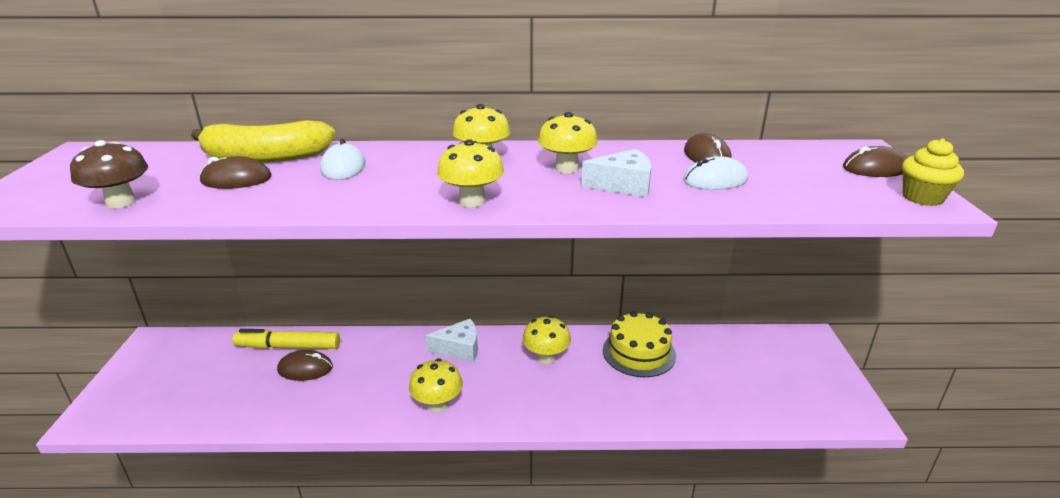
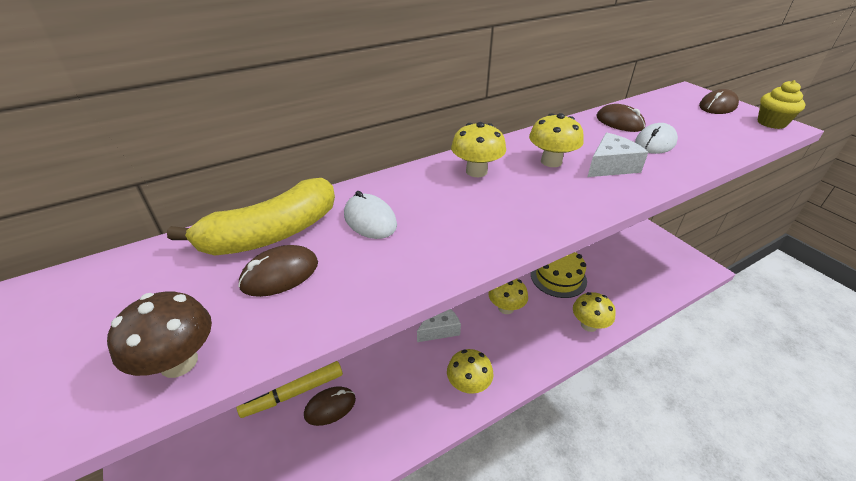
camera: 30 degrees left, 10 degrees up
(472, 201) = (534, 220): yellow mushroom -> yellow mushroom (589, 325)

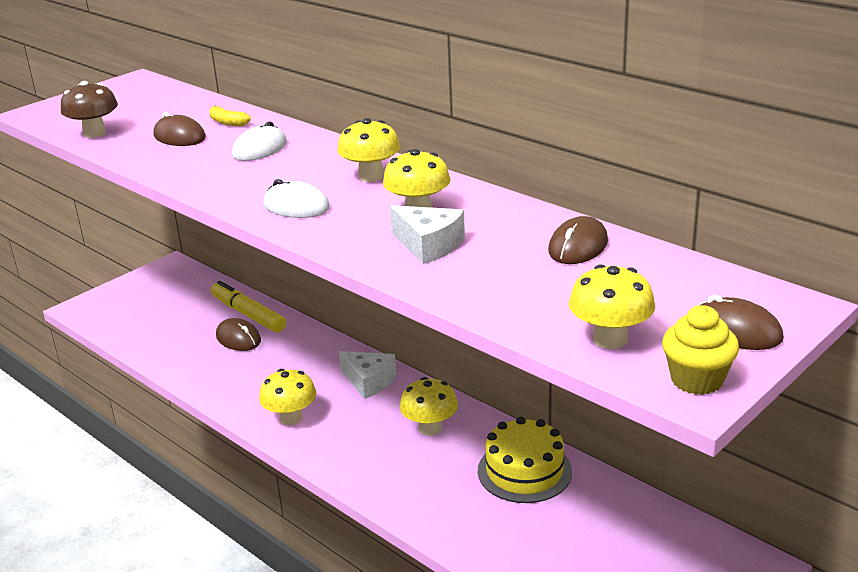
camera: 75 degrees right, 10 degrees down
(272, 234) = (227, 122): yellow banana -> yellow banana, size x0.41
(589, 325) = (432, 510): yellow mushroom -> yellow mushroom (610, 339)
(655, 142) = (523, 273): white mouse -> white mouse (296, 206)

